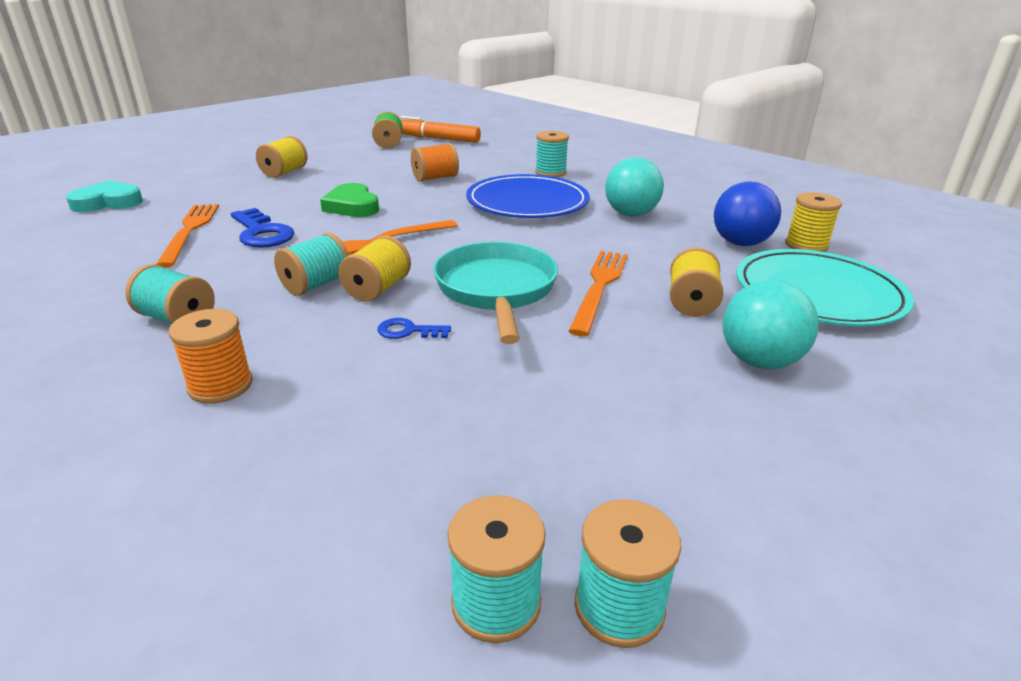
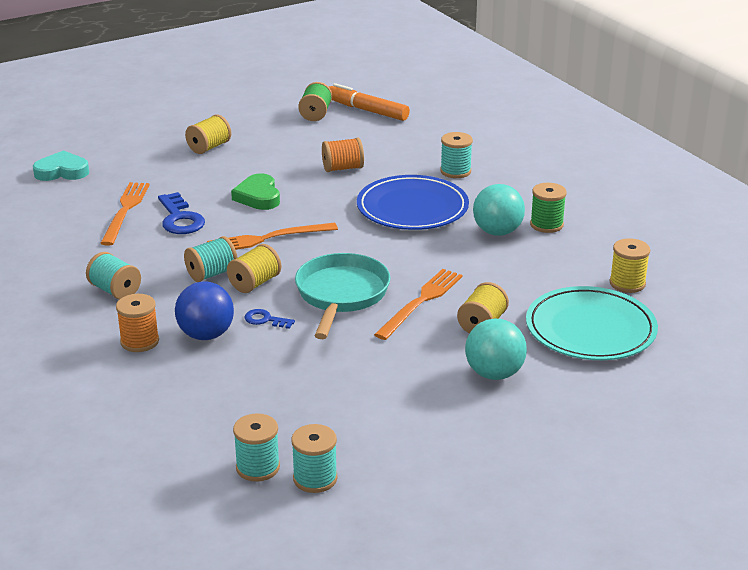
camera: 15 degrees right, 0 degrees up
(674, 204) = (546, 225): none -> green spool
(740, 243) = (570, 274): blue ball -> blue ball (206, 335)

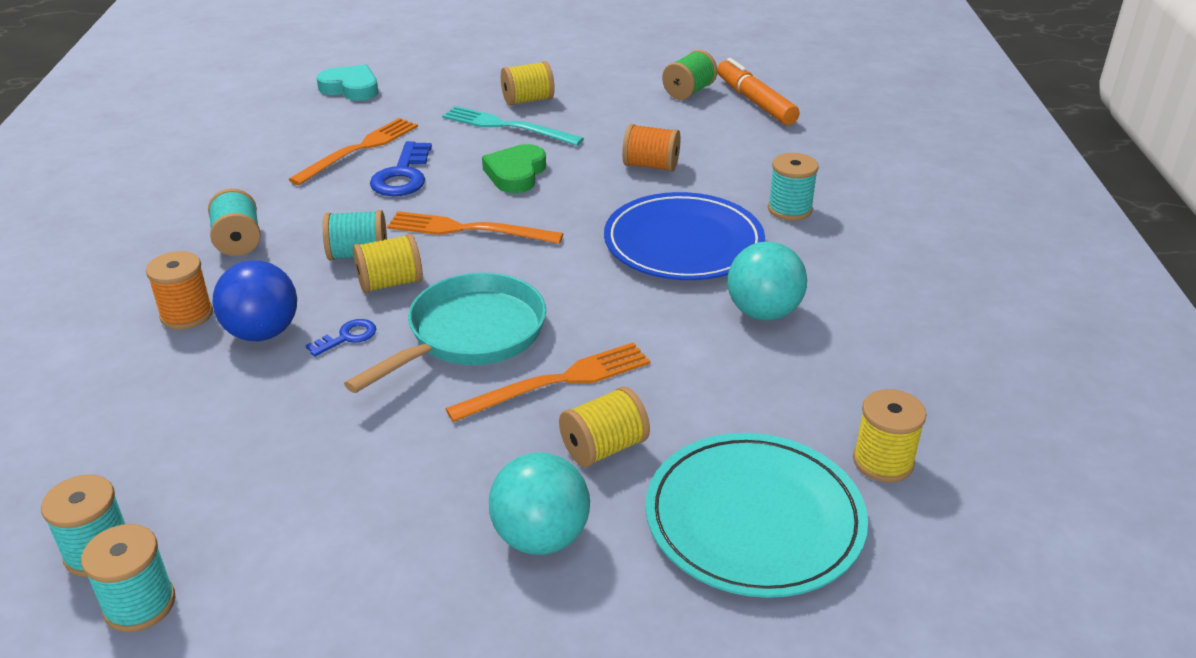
camera: 30 degrees right, 5 degrees up
(215, 168) = (507, 126): none -> turquoise fork
(265, 320) = (347, 337): blue key -> blue key turned 90 degrees clockwise
(546, 225) = (844, 324): green spool -> none

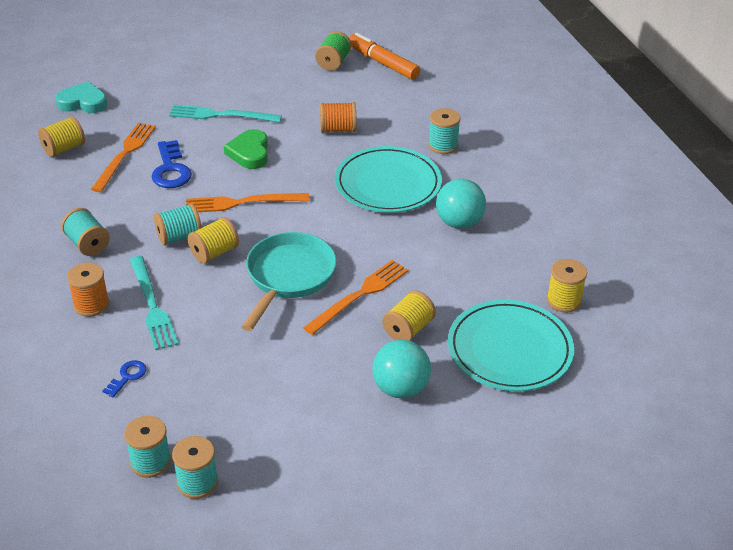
camera: 20 degrees left, 5 degrees up
(262, 333) = (152, 305): blue ball -> turquoise fork
(347, 337) = (210, 296): blue key -> blue key (127, 377)
(528, 100) = (223, 90): yellow spool -> yellow spool (64, 148)
(683, 243) = (388, 184): blue plate -> turquoise plate

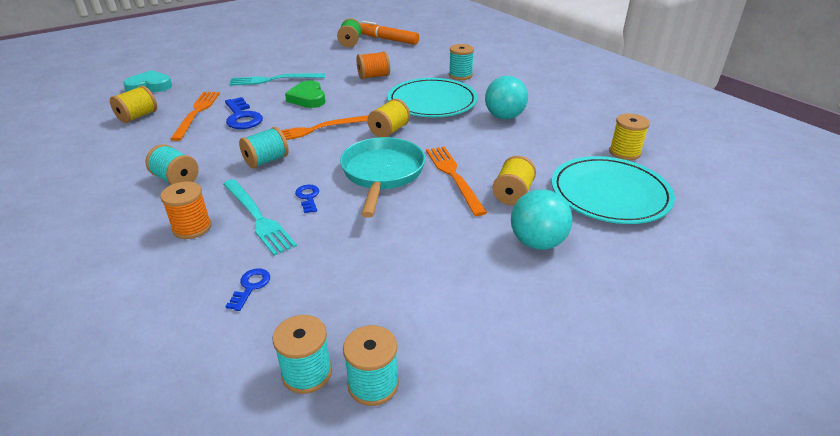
camera: 15 degrees left, 5 degrees down
(205, 291) = (308, 197): none -> blue key
(214, 252) = (304, 167): yellow spool -> yellow spool (389, 131)
(359, 295) = (453, 177): orange fork -> orange fork turned 45 degrees counterclockwise

